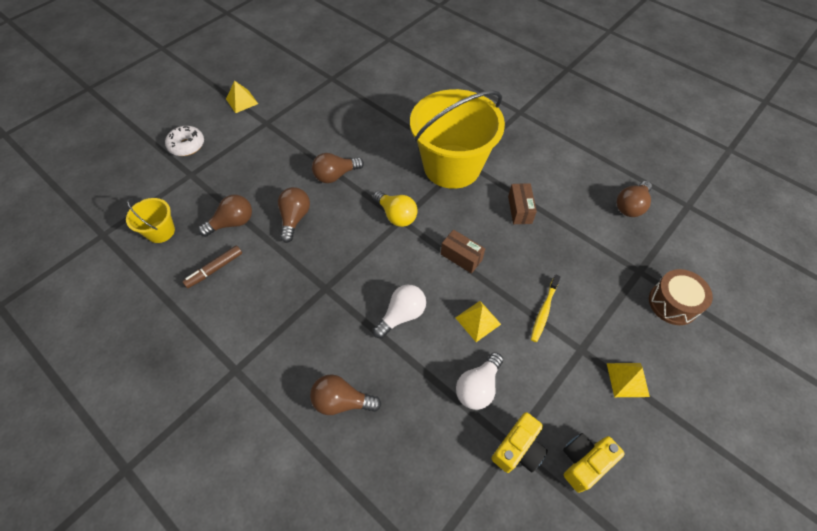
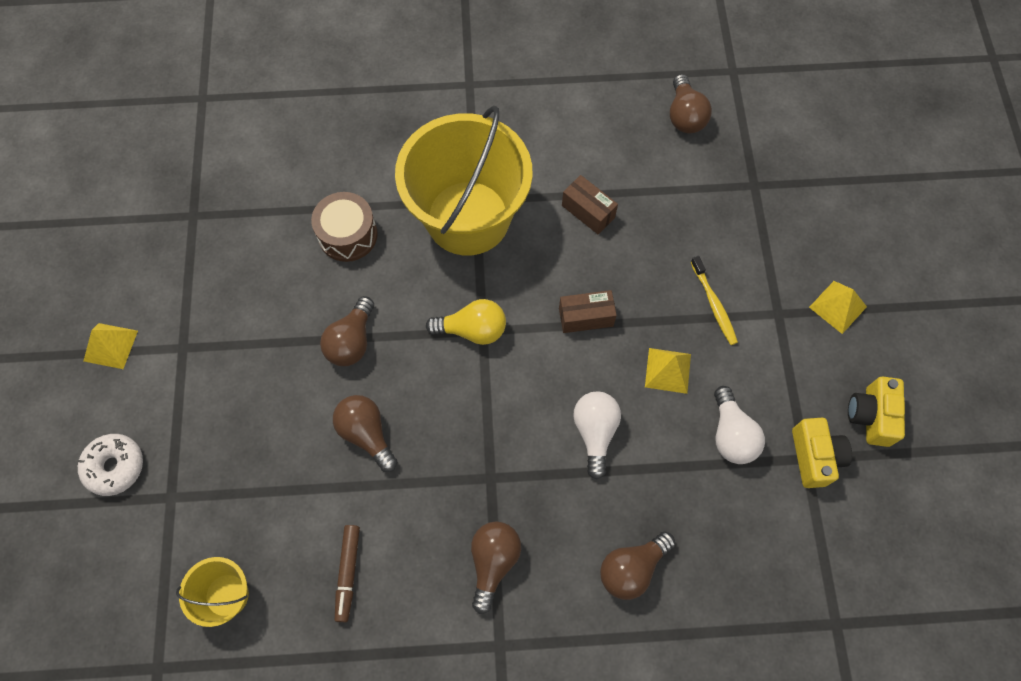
camera: 45 degrees left, 10 degrees up
(232, 223) = (301, 505): brown light bulb -> brown light bulb (493, 562)
(673, 303) = (808, 195): brown drum -> brown drum (348, 235)

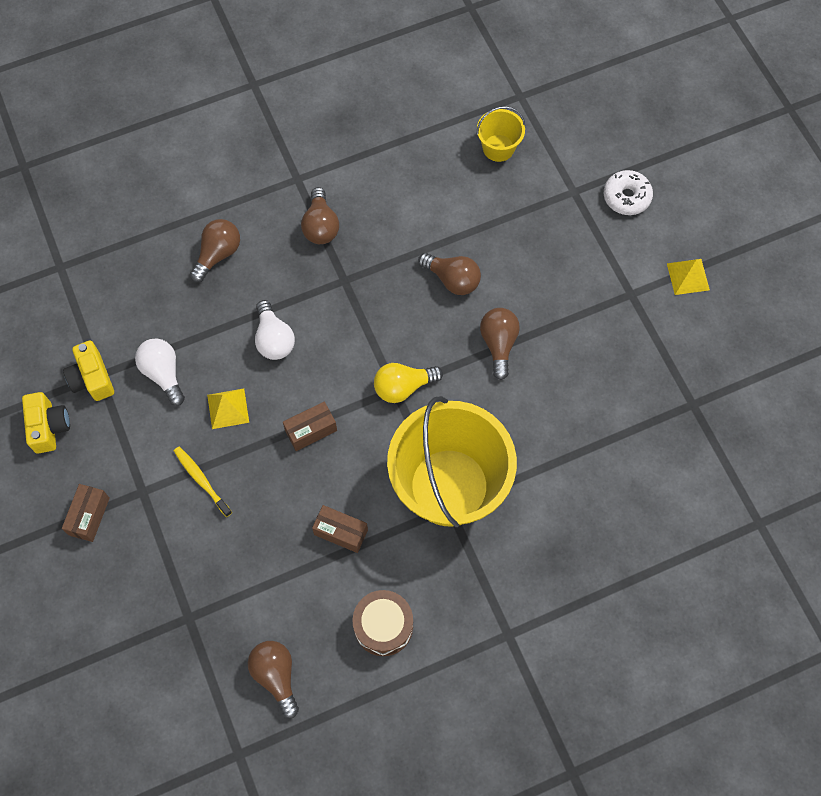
camera: 160 degrees right, 0 degrees up
(348, 235) = (548, 433): brown drum -> brown drum (383, 626)
(348, 573) = (421, 187): brown marker -> none
(838, 307) = (89, 516): yellow pyramid -> brown box

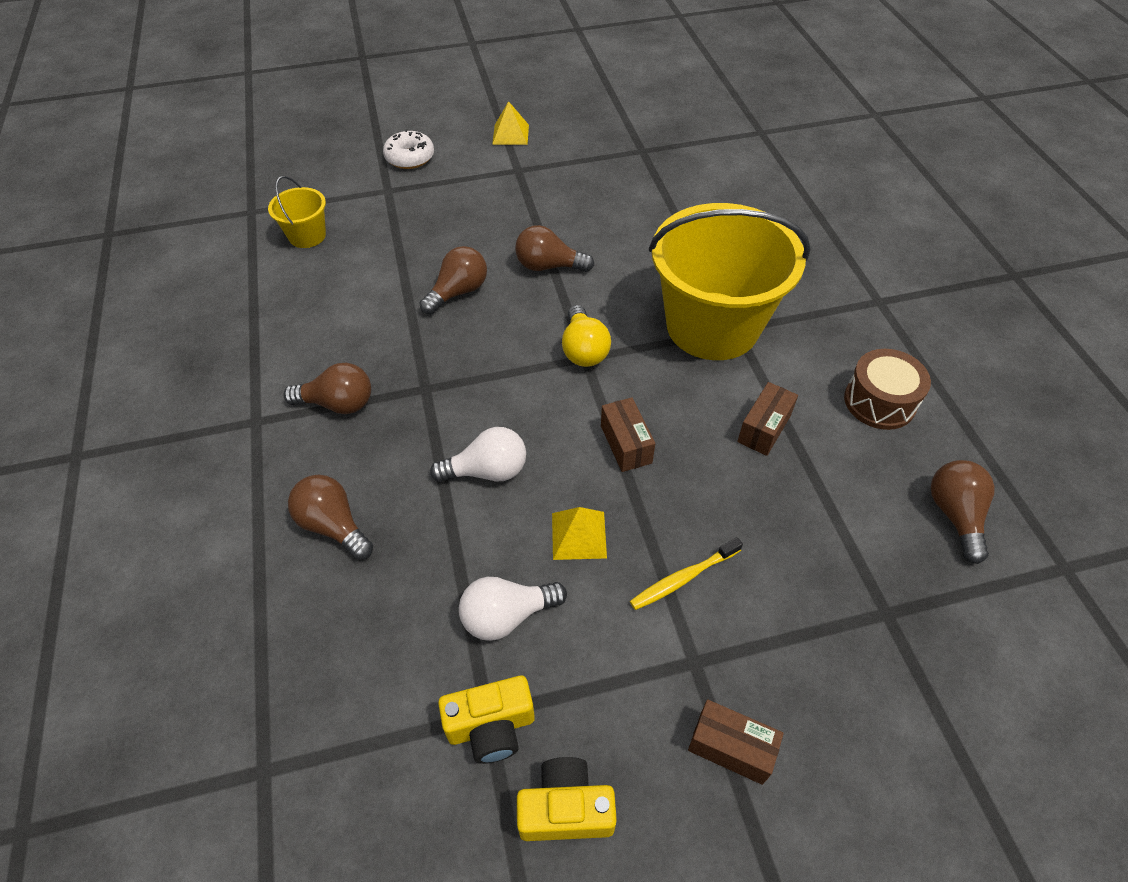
camera: 80 degrees left, 15 degrees down
(276, 676) = (955, 515): brown light bulb -> brown light bulb turned 105 degrees clockwise

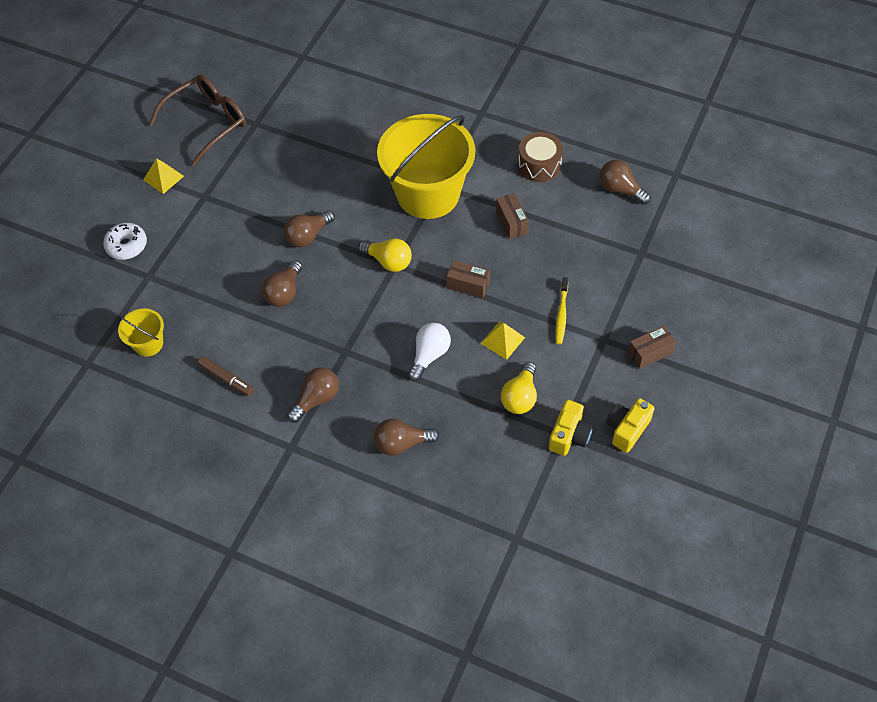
camera: 50 degrees left, 5 degrees up
(308, 315) = (226, 379): none -> brown marker
(458, 292) = (284, 292): brown light bulb -> brown light bulb turned 150 degrees counterclockwise
(507, 616) = (520, 397): white light bulb -> yellow light bulb
(605, 122) = (207, 122): none -> brown glasses

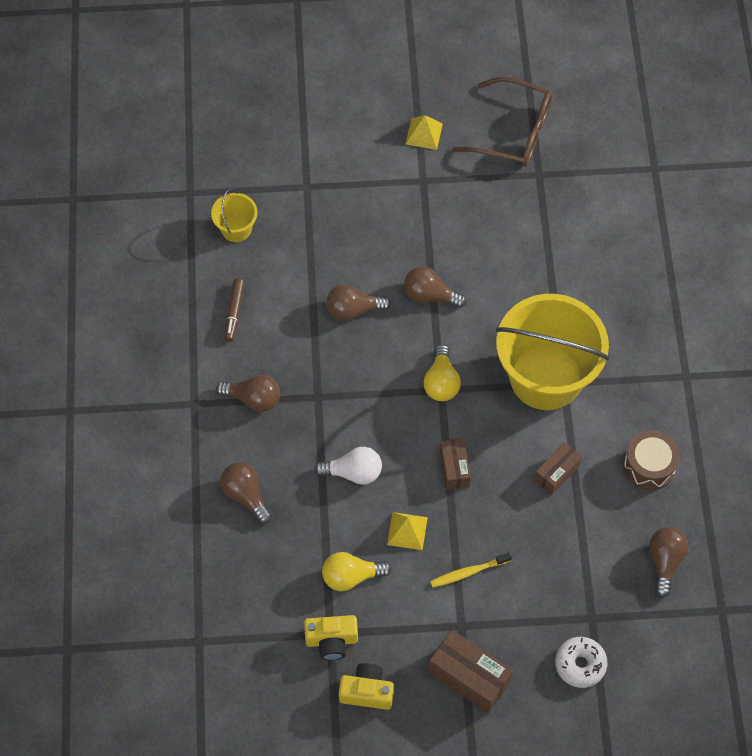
camera: 60 degrees right, 5 degrees up
(127, 245) = (329, 149): white donut -> white donut (580, 664)
(650, 353) = (469, 677): brown box -> brown box, size x1.60

